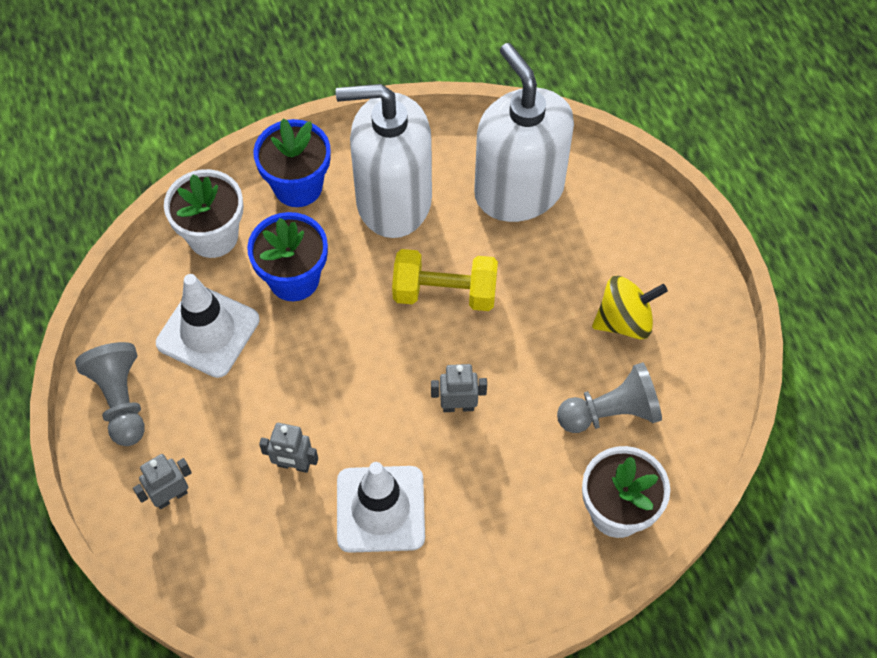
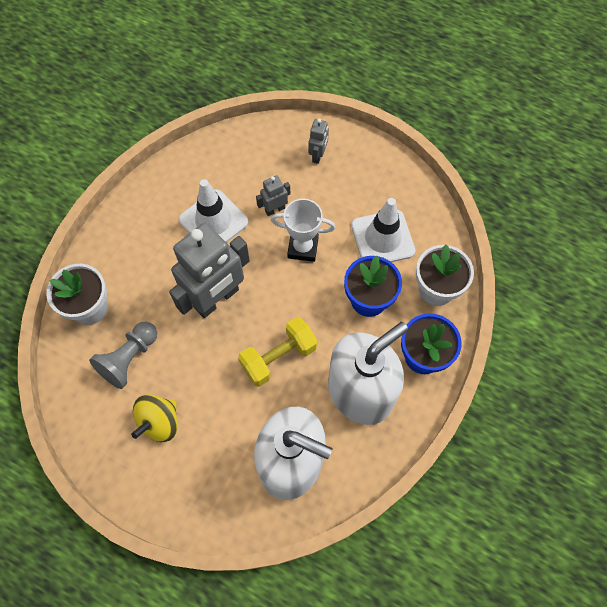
camera: 140 degrees right, 5 degrees up
(120, 400) = (387, 176): grey pawn -> none
(306, 390) = (303, 248): none -> white trophy
(458, 406) = (217, 299): grey robot -> grey robot, size x2.24

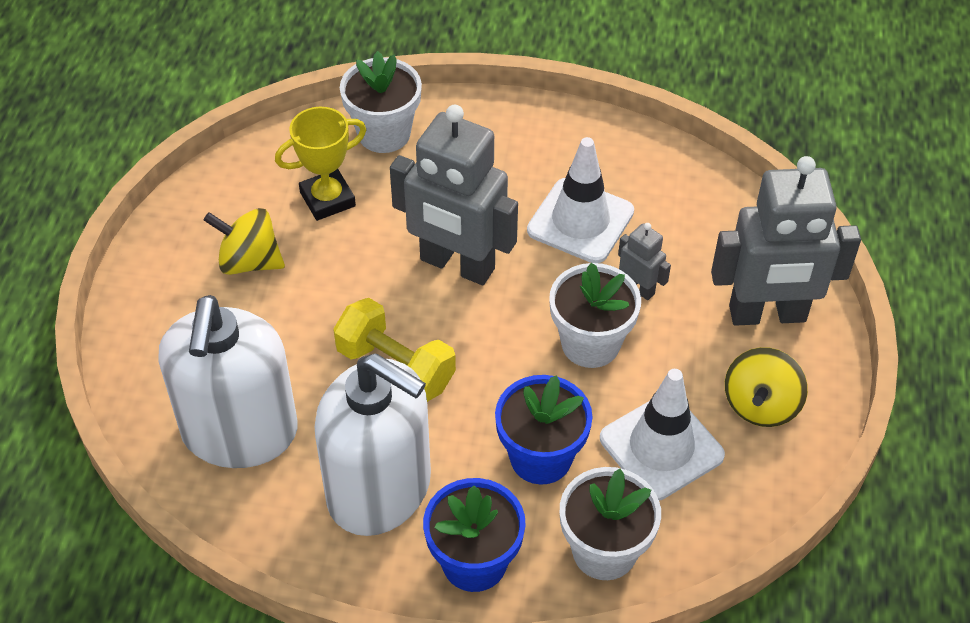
camera: 70 degrees right, 15 degrees down
(129, 359) = (327, 199): grey pawn -> yellow trophy
(303, 248) = (590, 343): white trophy -> white flower pot
(318, 155) = (767, 315): grey robot -> grey robot, size x2.24
(373, 182) = (760, 405): none -> yellow spinning top

